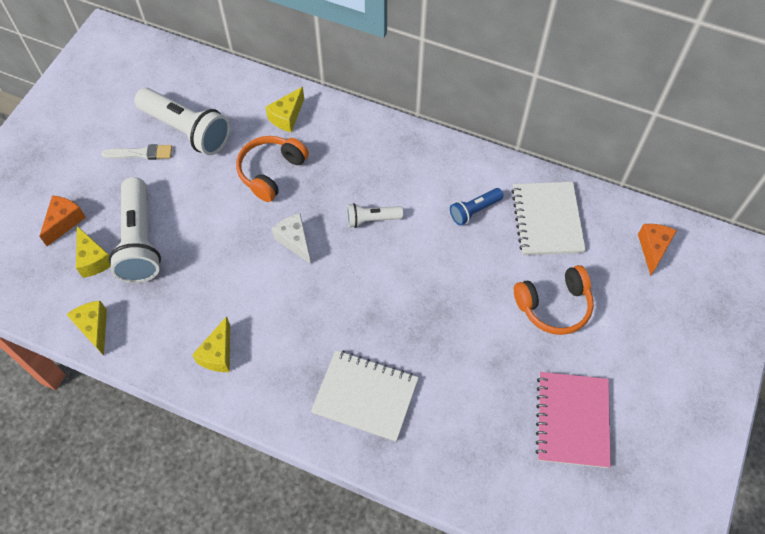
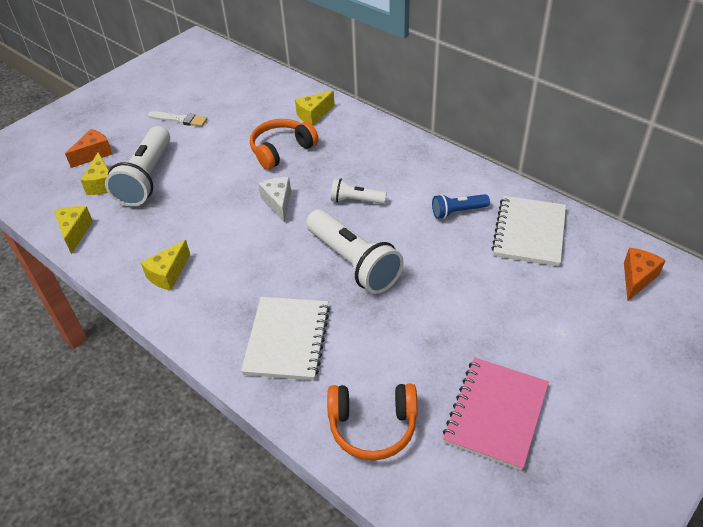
camera: 20 degrees right, 15 degrees down
(187, 130) = (225, 110): white flashlight -> white flashlight (353, 262)
(365, 396) = (287, 339): white notebook -> white notebook turned 60 degrees clockwise
(554, 306) = (511, 305): orange headphones -> orange headphones (372, 426)

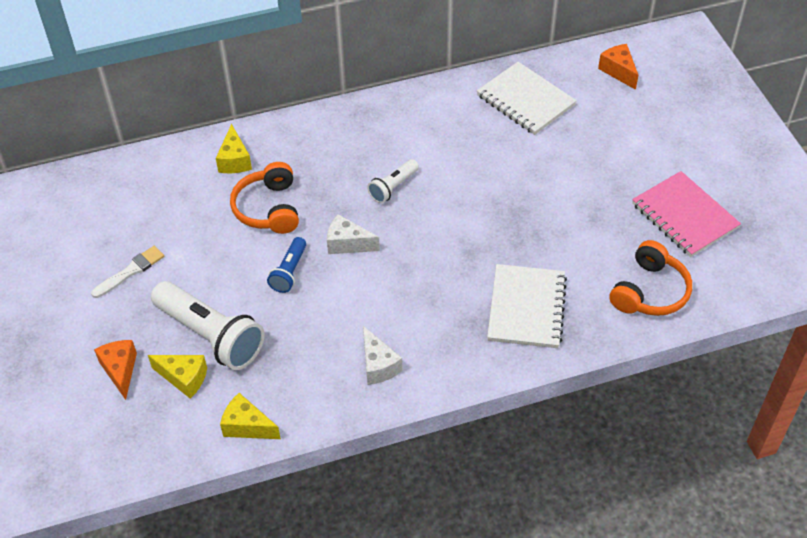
camera: 60 degrees left, 5 degrees up
(168, 274) = (378, 365): yellow cheese -> white cheese
(287, 339) = (526, 308): white notebook -> white notebook turned 60 degrees clockwise
(353, 262) = (471, 225): white flashlight -> none
(458, 212) = (465, 129): blue flashlight -> blue flashlight (289, 272)

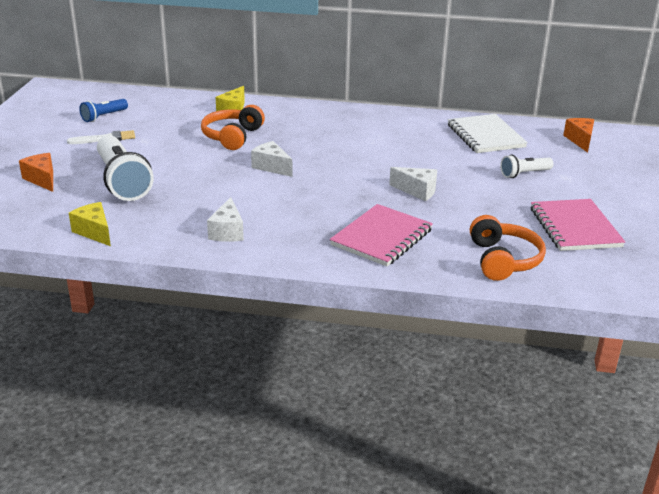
camera: 25 degrees right, 20 degrees down
(120, 370) = (42, 179): orange cheese -> orange cheese turned 45 degrees counterclockwise
(184, 378) = (79, 196): yellow cheese -> none
(289, 272) = (213, 168): blue flashlight -> blue flashlight (103, 116)
(393, 187) = (335, 150): white flashlight -> white flashlight (524, 174)
(515, 221) = (417, 191): none -> white cheese
(526, 308) = (381, 237): white notebook -> pink notebook
(650, 291) = (503, 260): orange headphones -> orange headphones turned 60 degrees counterclockwise

